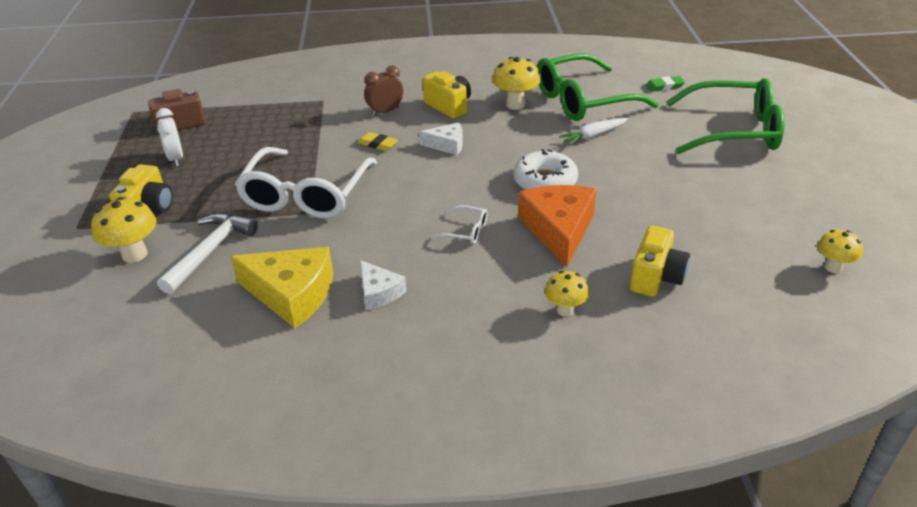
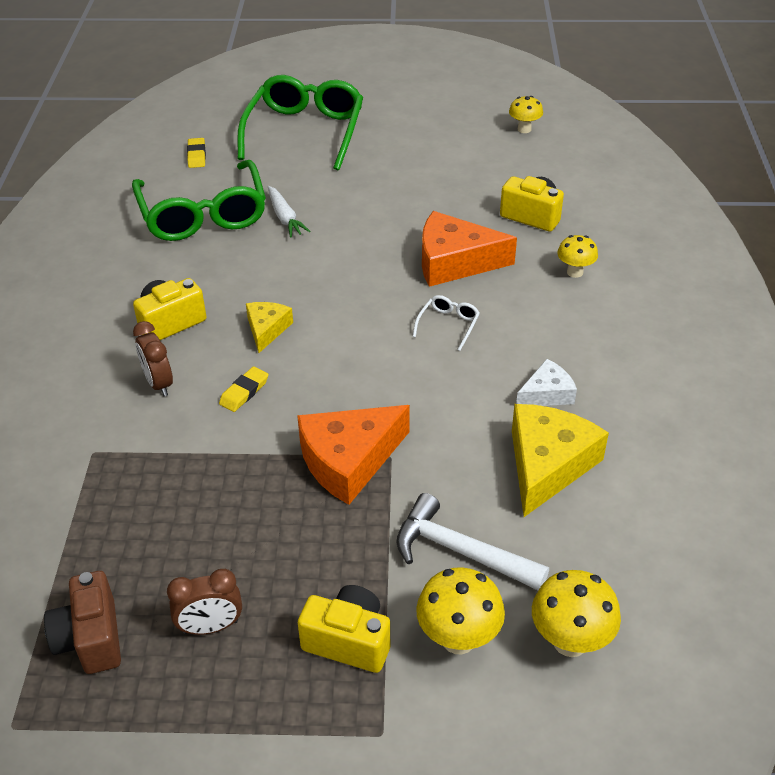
camera: 85 degrees left, 5 degrees up
(176, 159) = (210, 627): white clock -> brown clock
(306, 194) = (349, 460): white glasses -> orange cheese
(447, 145) = (267, 329): white cheese -> yellow cheese
(515, 104) = (190, 266): yellow mushroom -> yellow mushroom (570, 641)
(545, 181) = (366, 261): white donut -> none
(664, 86) = (196, 155): green eraser -> yellow eraser

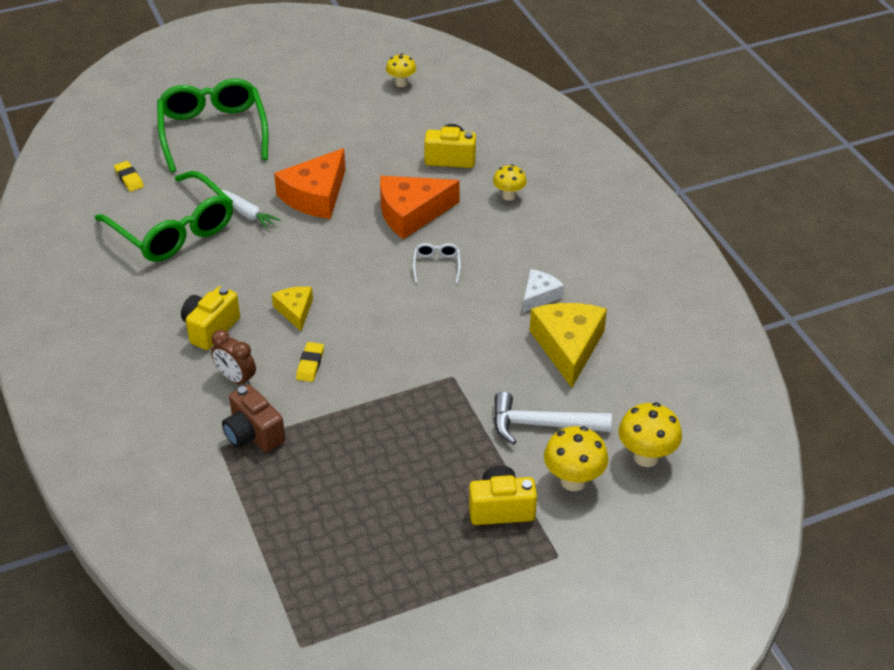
camera: 25 degrees left, 0 degrees up
(91, 639) = (316, 572): brown camera -> brown camera (253, 434)
(210, 627) = (398, 534): brown clock -> none
(349, 460) = (424, 389): orange cheese -> orange cheese (315, 196)

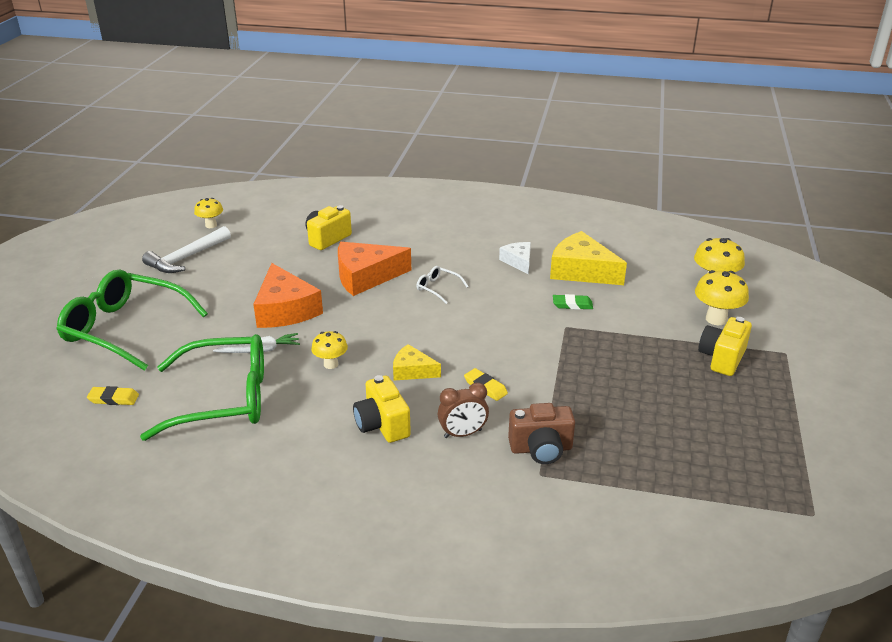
camera: 55 degrees left, 10 degrees down
(411, 213) = (366, 276): orange cheese -> orange cheese turned 60 degrees clockwise
(496, 365) = (572, 305): none -> green eraser
(509, 196) = (400, 233): yellow mushroom -> yellow mushroom (331, 364)
(541, 425) = (650, 310): white hammer -> white hammer (186, 258)

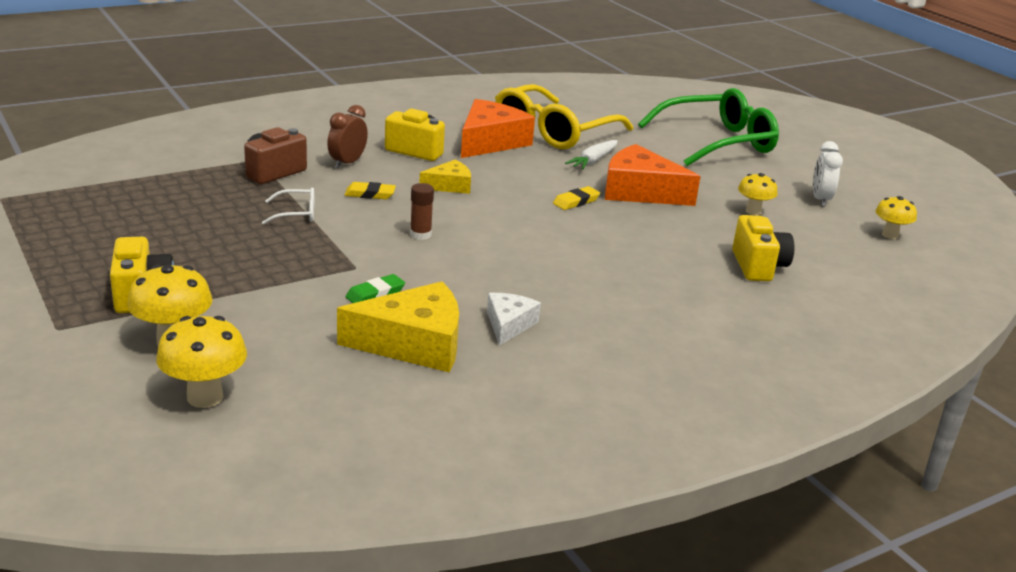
camera: 135 degrees right, 5 degrees down
(113, 399) = (621, 112): yellow eraser -> yellow eraser (576, 201)
(186, 258) = (820, 199): white hammer -> white clock
(223, 399) = (554, 131): green glasses -> yellow glasses
(331, 364) = (522, 170): yellow mushroom -> yellow mushroom (753, 211)
(366, 276) = (636, 243): orange cheese -> orange cheese (490, 142)
(438, 288) = (545, 258): white glasses -> white glasses (296, 213)
(493, 335) = (420, 234): none -> brown glue stick
(518, 261) = (509, 325): white cheese -> white cheese turned 105 degrees counterclockwise

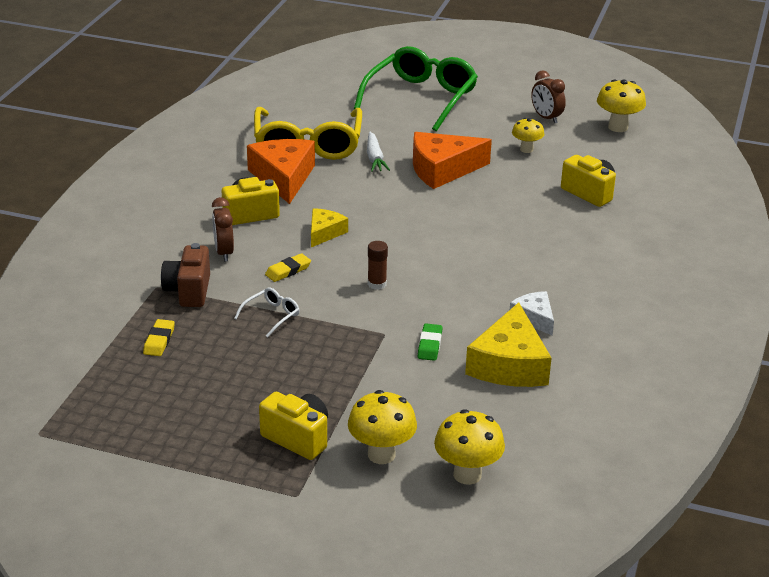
camera: 40 degrees left, 5 degrees up
(414, 343) = (509, 364): yellow cheese -> yellow cheese turned 150 degrees clockwise
(576, 201) = (420, 200): yellow eraser -> yellow eraser (159, 341)
(820, 199) = (546, 118): white clock -> brown clock
(890, 235) = (618, 127): yellow mushroom -> yellow mushroom, size x1.54

